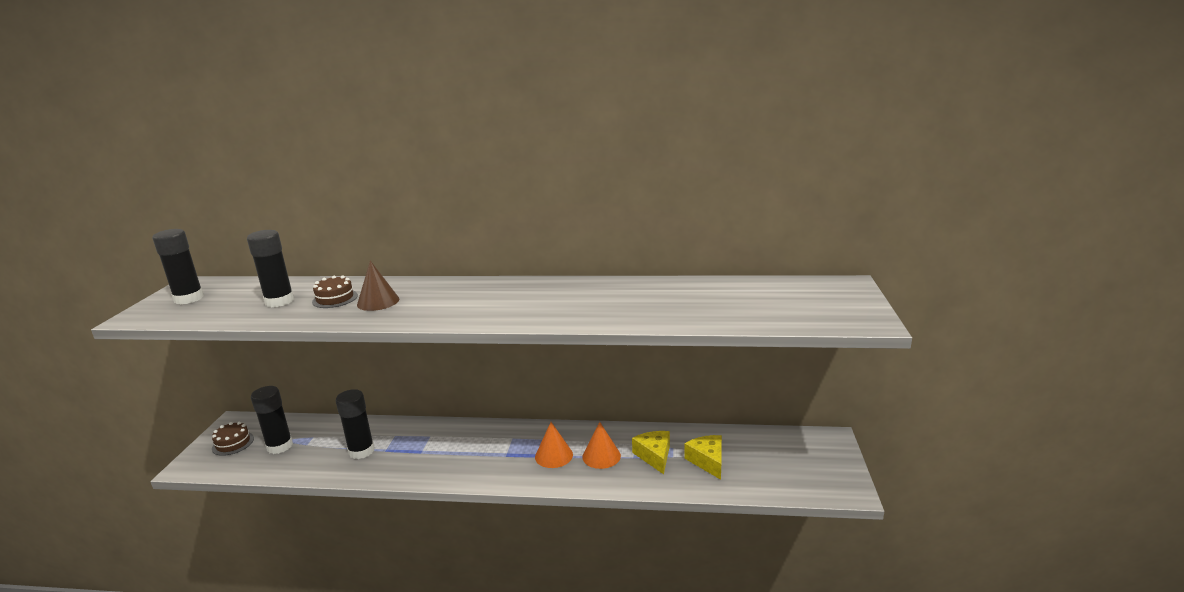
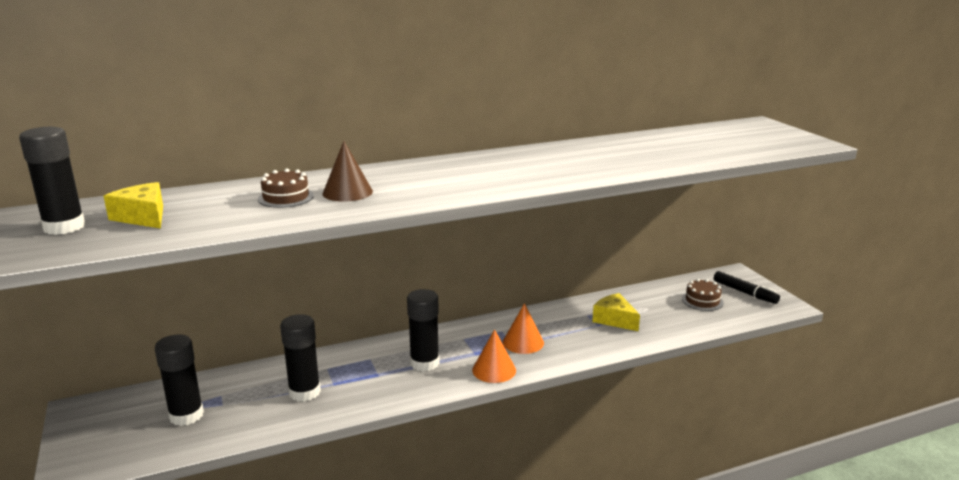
camera: 30 degrees left, 0 degrees up
(233, 443) = (111, 430): brown cake -> brown cake (702, 301)
(279, 301) = (214, 210): black glue stick -> black glue stick (424, 363)
(601, 456) = (568, 331): orange cone -> orange cone (494, 370)
(707, 461) = (662, 312): yellow cheese -> yellow cheese (143, 217)
(817, 463) = (745, 292): none -> black marker

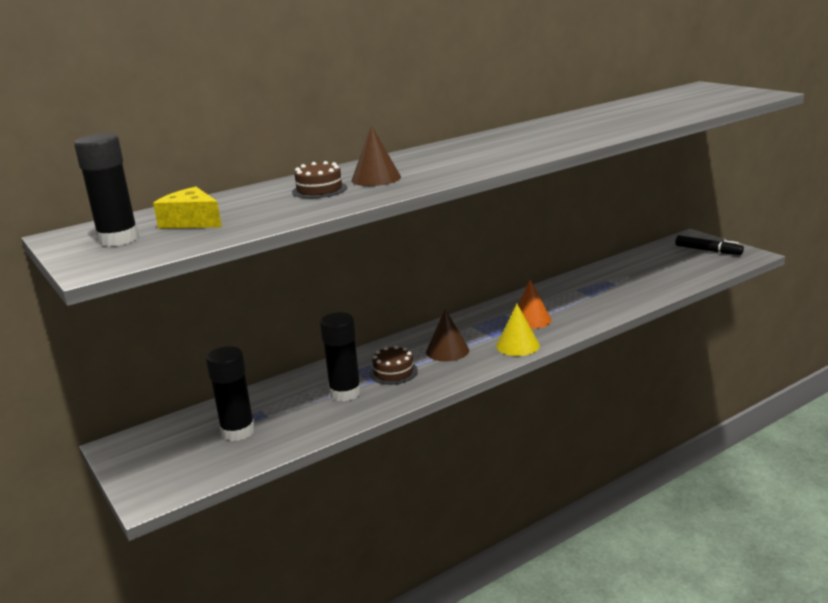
camera: 10 degrees left, 0 degrees up
(424, 363) = (447, 351): black glue stick -> brown cone
(494, 370) = (517, 345): orange cone -> yellow cone
(614, 320) = (604, 289): yellow cheese -> none
(702, 301) = (674, 262): brown cake -> brown cake (393, 372)

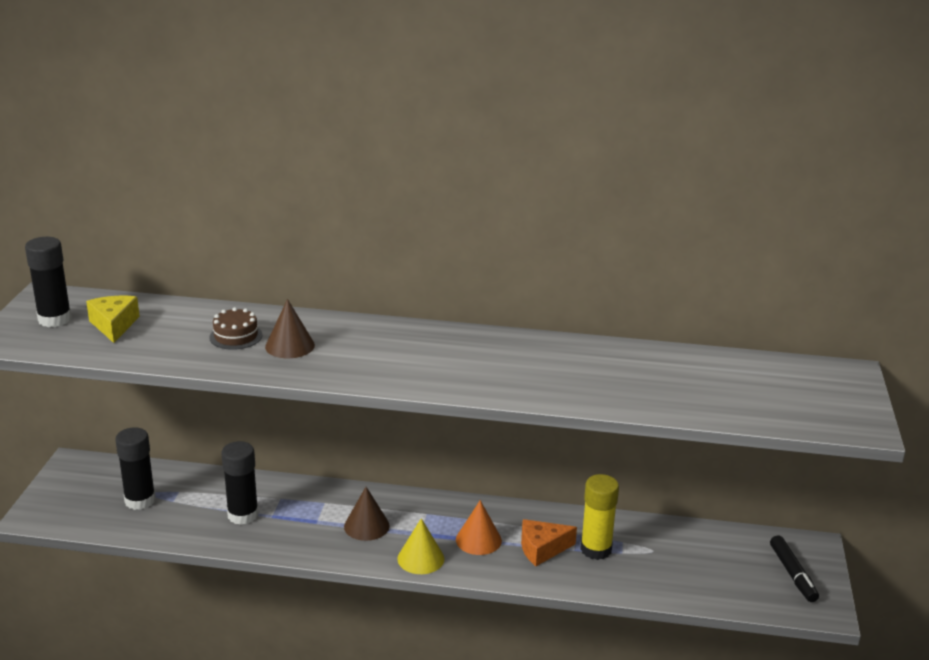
camera: 40 degrees right, 5 degrees up
(393, 372) = (300, 519): brown cake -> none
(574, 304) = (542, 549): none -> orange cheese
(601, 290) = (596, 549): none -> yellow glue stick

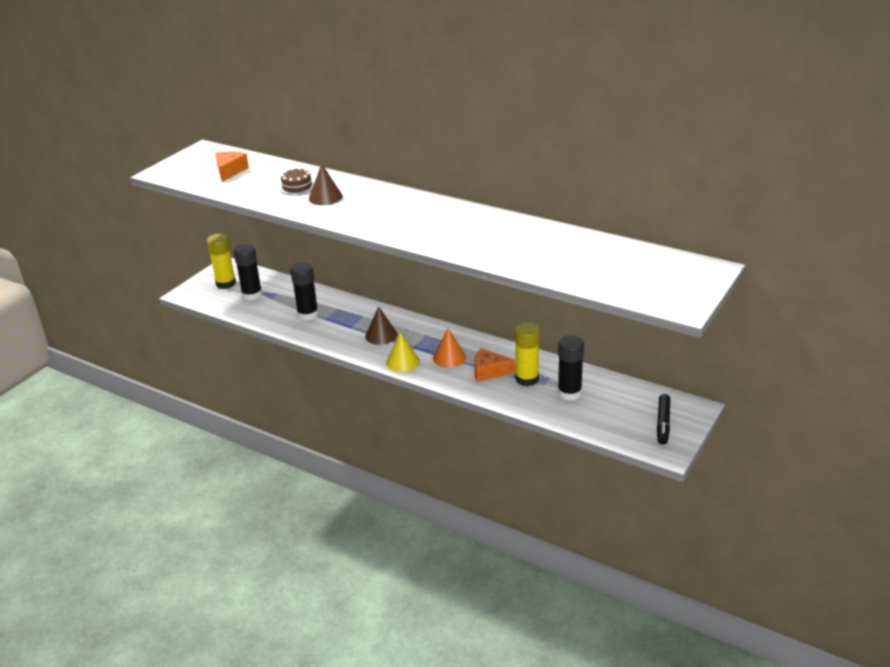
camera: 25 degrees right, 5 degrees up
(55, 319) = (199, 163): black glue stick -> black glue stick (569, 393)
(88, 490) = (226, 283): none -> yellow glue stick
(114, 325) = (230, 171): yellow cheese -> orange cheese

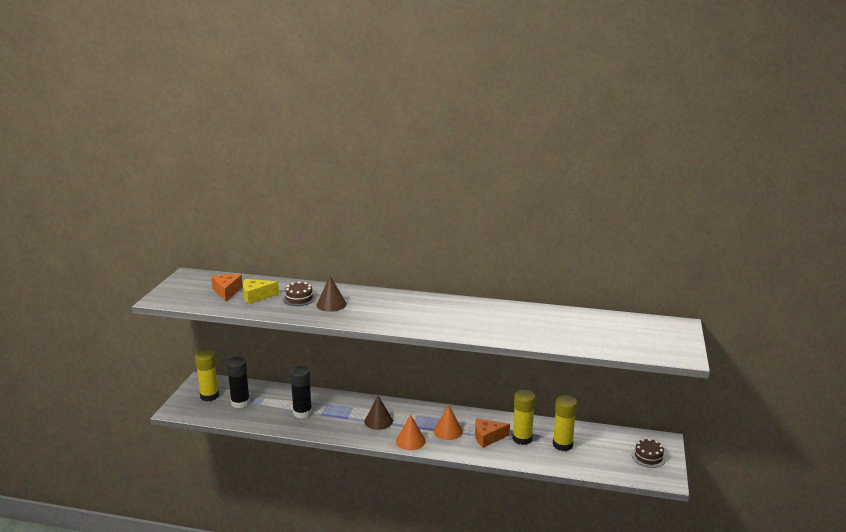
camera: 20 degrees left, 10 degrees down
(255, 180) = (256, 296): none -> yellow cheese
(402, 362) = (410, 441): yellow cone -> orange cone
(569, 393) = (562, 445): black glue stick -> yellow glue stick
(663, 423) = (648, 457): black marker -> brown cake

